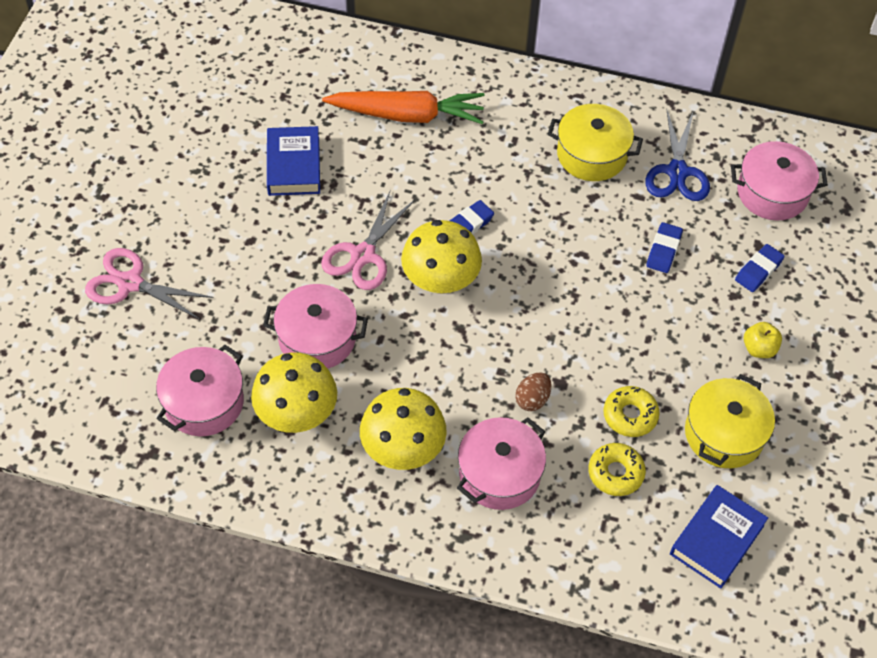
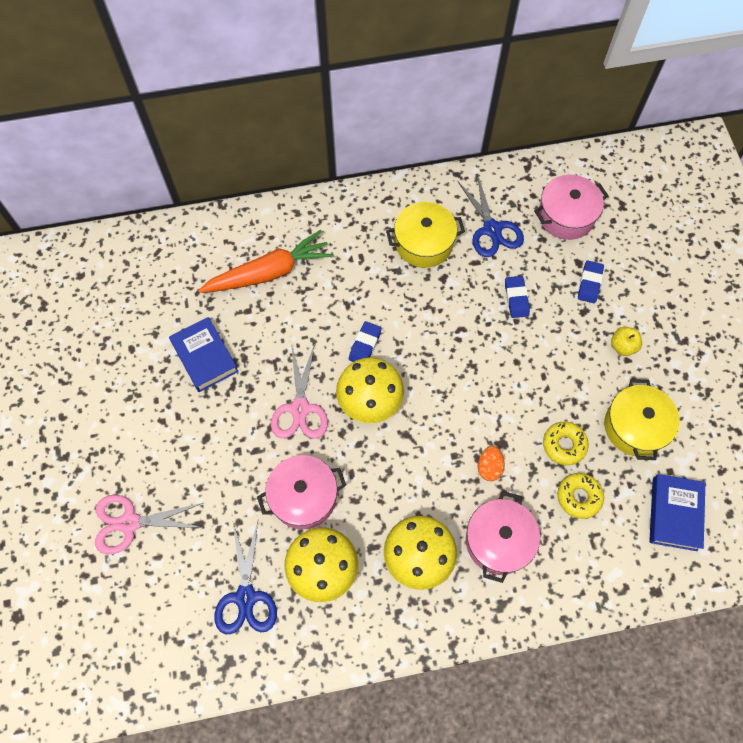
camera: 25 degrees left, 10 degrees up
(204, 402) = (246, 597): pink pot -> blue scissors
(532, 399) = (489, 467): brown egg -> orange egg

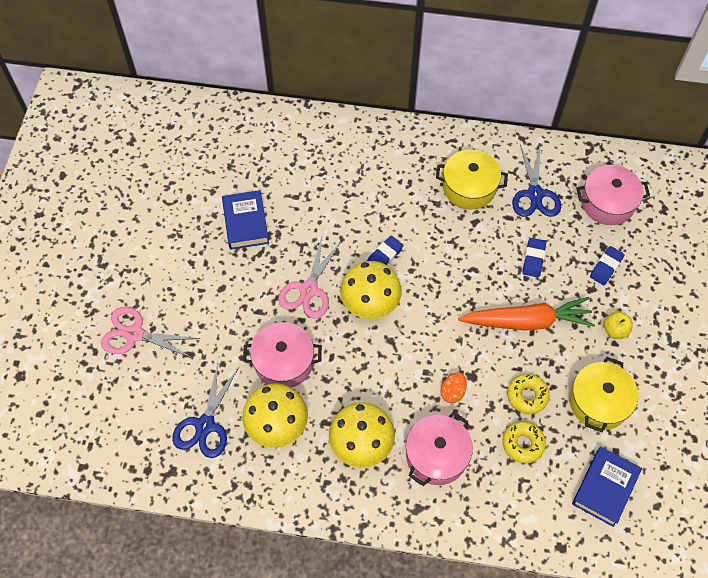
camera: 20 degrees right, 5 degrees down
(269, 272) = (326, 171): orange carrot -> orange carrot (527, 321)

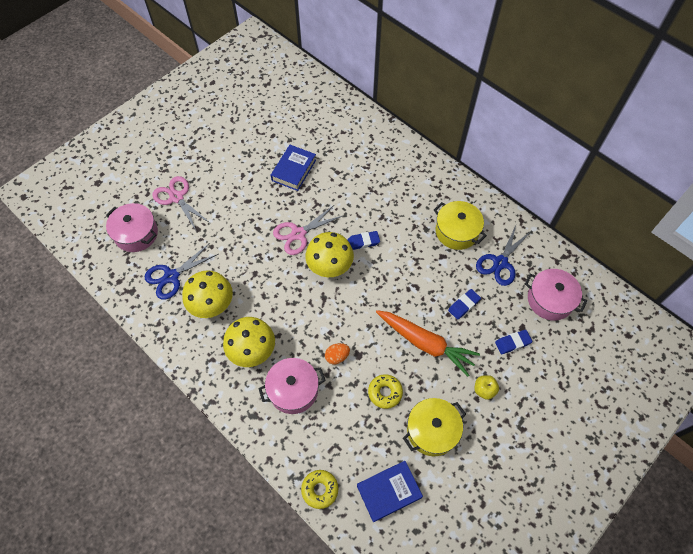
camera: 35 degrees right, 0 degrees up
(283, 362) = (247, 268): pink pot -> pink pot (136, 234)
(523, 444) = (356, 422): yellow donut -> yellow donut (320, 490)

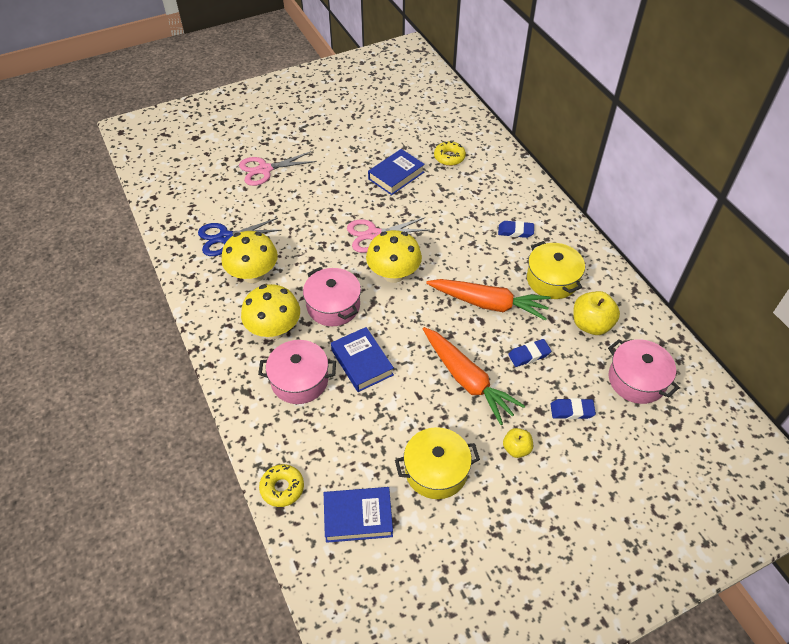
camera: 20 degrees right, 10 degrees down
(136, 234) = (209, 191): pink pot -> pink pot (333, 306)
(176, 197) = (265, 169): pink scissors -> pink scissors turned 90 degrees counterclockwise
(337, 356) = (362, 362): orange egg -> blue book
(363, 242) = (441, 261): blue eraser -> blue eraser (515, 231)
(385, 392) = (399, 414): yellow donut -> yellow donut (449, 157)
(416, 269) = (489, 304): none -> orange carrot
(500, 263) = (591, 325): blue scissors -> yellow apple

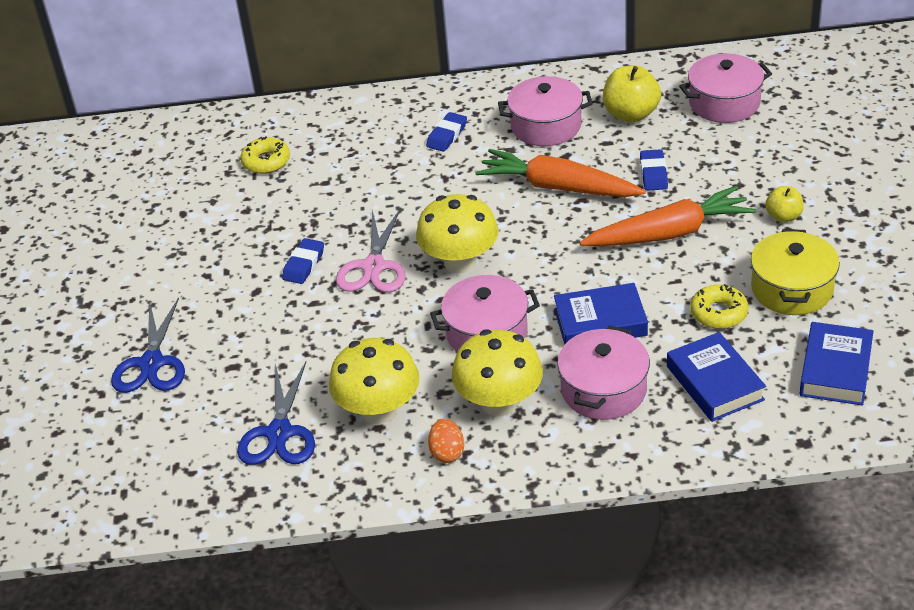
camera: 65 degrees left, 10 degrees down
(227, 316) = (447, 452): none -> orange egg
(265, 169) = (152, 363): pink scissors -> blue scissors
(282, 488) = (772, 435): yellow donut -> yellow donut (718, 313)
(396, 175) = (267, 221): blue book -> blue book (714, 383)
(489, 304) = (557, 187): orange carrot -> orange carrot turned 105 degrees counterclockwise
(552, 280) = (546, 126): yellow pot -> pink pot
(572, 411) = (747, 161): blue eraser -> blue eraser (304, 265)

